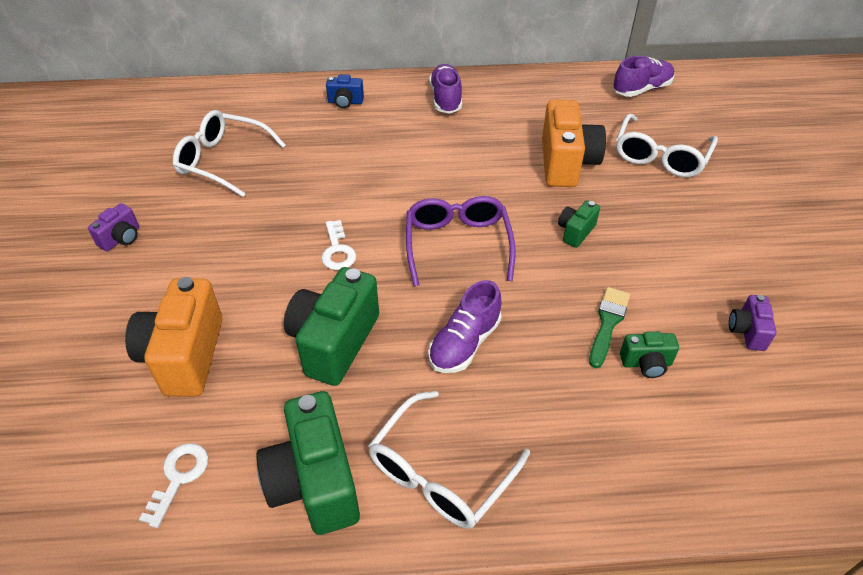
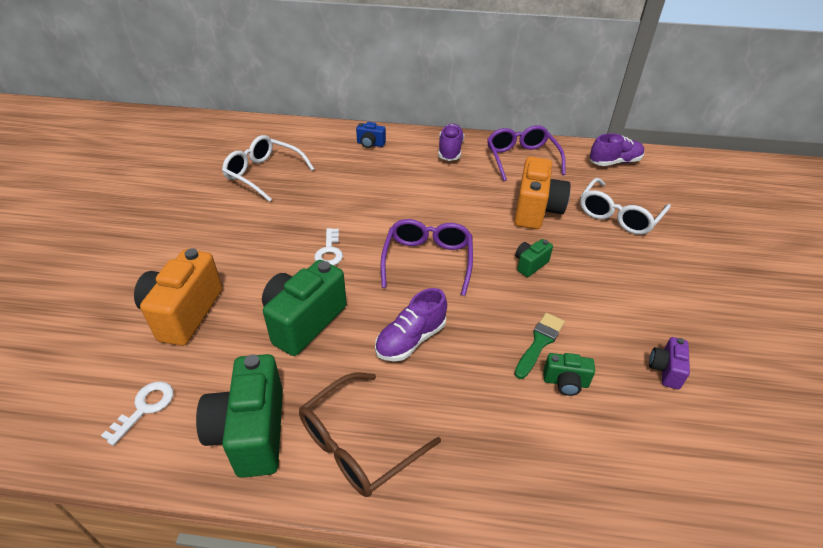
camera: 10 degrees right, 5 degrees down
(121, 238) = (169, 219): purple camera -> none
(440, 473) = (358, 444): white glasses -> brown glasses
(533, 99) = (521, 159): none -> purple glasses

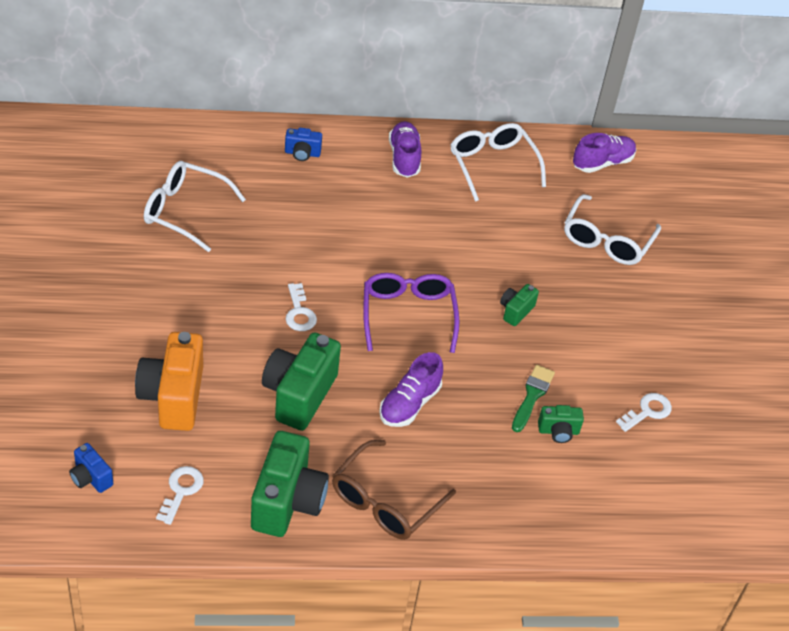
camera: 15 degrees left, 5 degrees up
(63, 384) = (90, 478): none -> blue camera
(251, 432) = (287, 501): green camera -> green camera turned 150 degrees counterclockwise
(521, 159) = (492, 165): purple glasses -> white glasses
(536, 210) = (516, 241): orange camera -> none
(665, 370) = (647, 411): purple camera -> white key

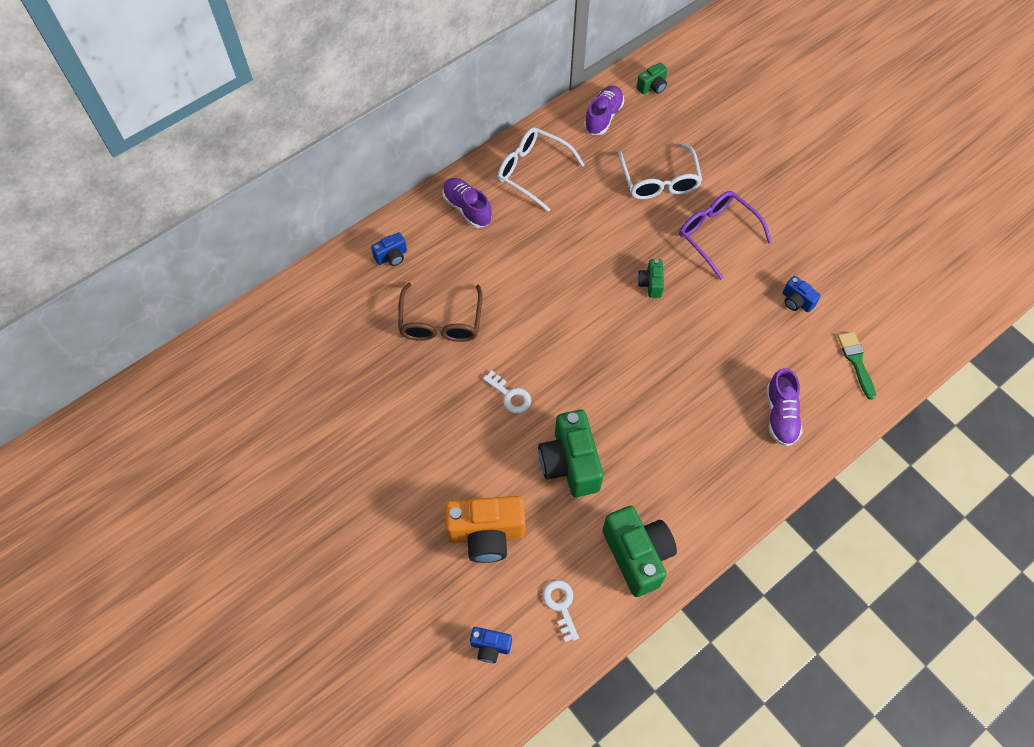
camera: 30 degrees left, 15 degrees up
(173, 397) = (486, 534): orange camera -> orange camera turned 60 degrees counterclockwise
(184, 211) = (351, 370): white glasses -> none
(385, 502) = (698, 503): brown glasses -> brown glasses (440, 323)
(408, 315) = (584, 341): purple glasses -> purple glasses (716, 234)
(409, 404) = (647, 413): purple shoe -> purple shoe (780, 415)
(532, 396) = (718, 345): green brush -> green brush (856, 361)
(558, 431) = (757, 360): green camera -> green camera (652, 87)
(647, 411) = (796, 301): white key -> blue camera

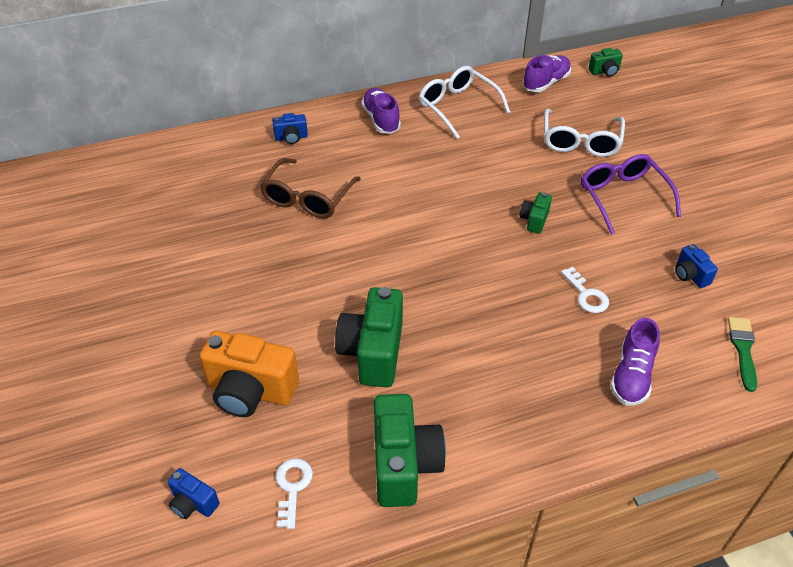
camera: 20 degrees right, 15 degrees down
(510, 395) = (342, 275): white key -> white key (586, 295)

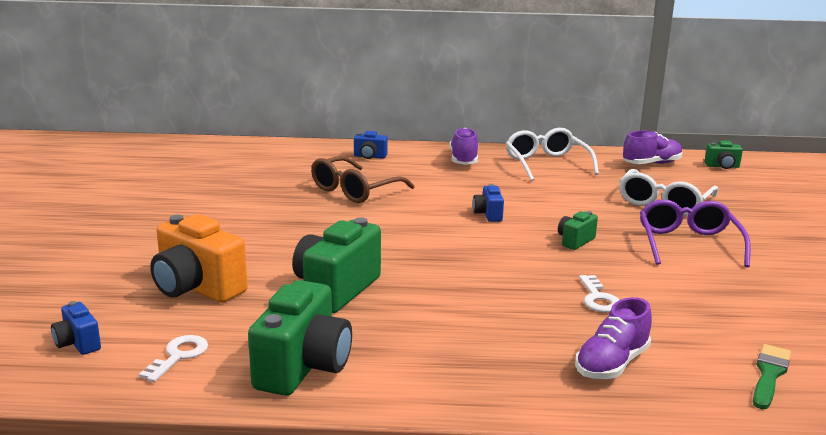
camera: 20 degrees right, 25 degrees down
(690, 275) = (735, 309): blue camera -> blue camera (488, 214)

